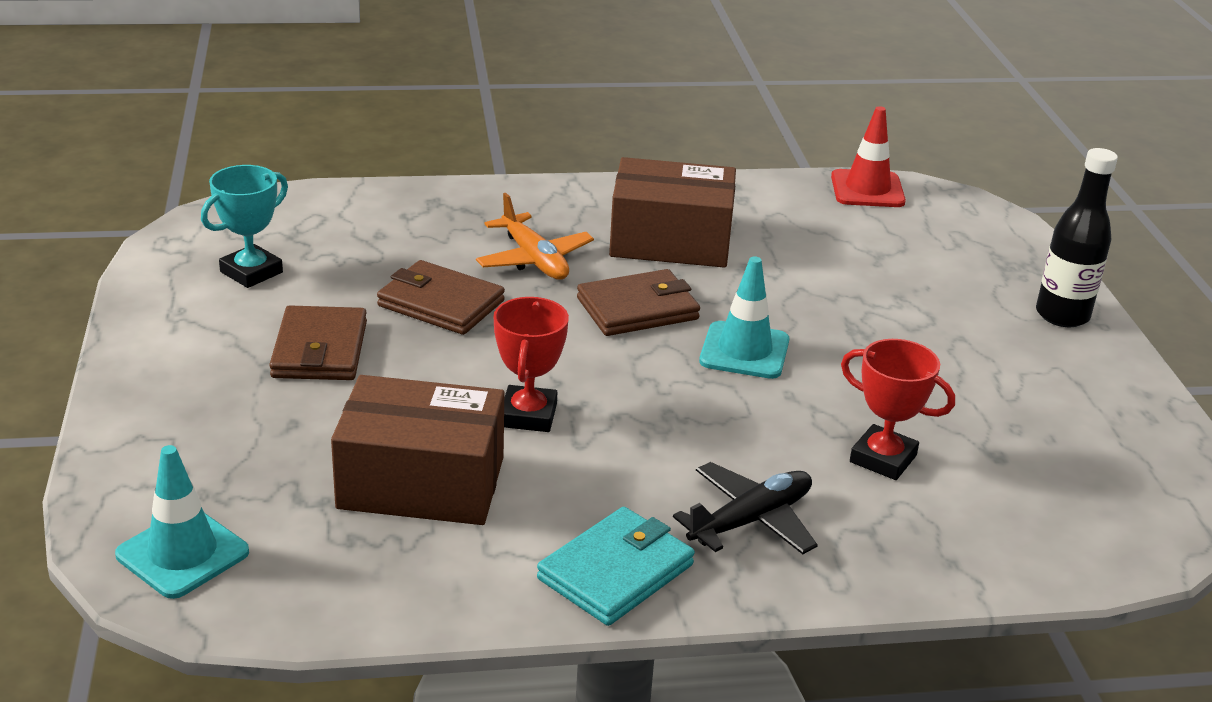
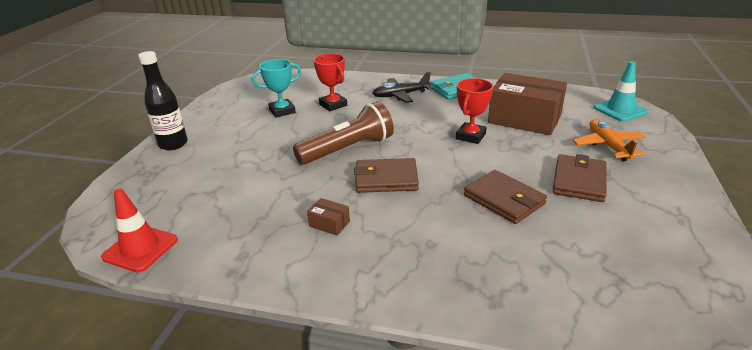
camera: 155 degrees left, 0 degrees up
(251, 272) = (642, 245): turquoise trophy -> turquoise trophy (282, 111)
(534, 259) = (432, 223): orange plane -> orange plane (608, 146)
(670, 241) = (329, 224): brown box -> brown box, size x0.40
(744, 351) = (348, 149): turquoise traffic cone -> brown flashlight

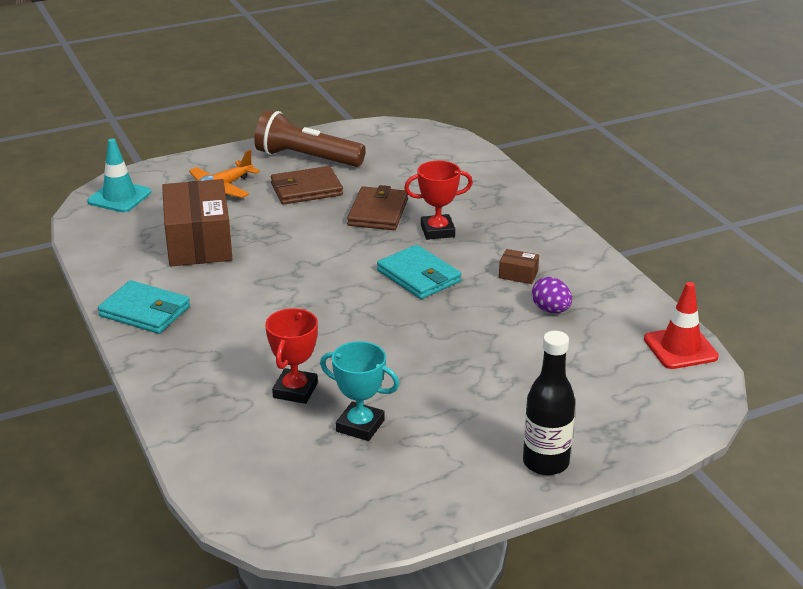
camera: 130 degrees left, 0 degrees up
(269, 214) = (551, 310): none -> purple egg
(329, 224) = (518, 274): brown box -> brown box turned 60 degrees counterclockwise
(348, 149) = (393, 322): brown flashlight -> brown flashlight (307, 158)
(386, 179) = (418, 276): brown wallet -> turquoise wallet
(400, 95) = (207, 348): black plane -> none
(470, 136) = (277, 260): red trophy -> red trophy (437, 231)

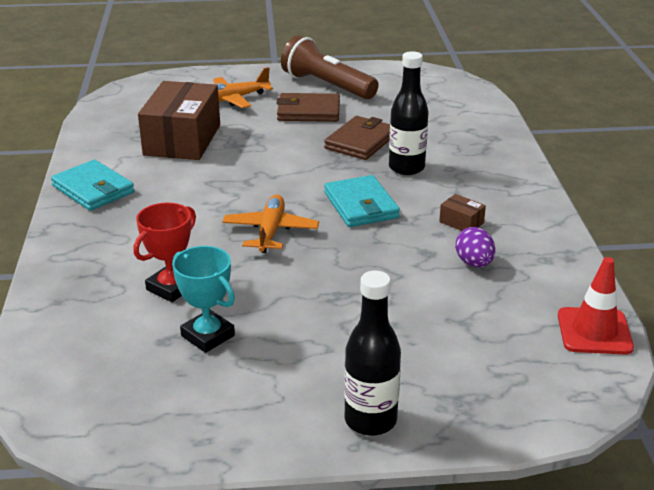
camera: 20 degrees right, 0 degrees up
(119, 197) = (144, 92): turquoise traffic cone -> none
(351, 318) = (270, 231): none -> orange plane
(437, 231) = (406, 168): red trophy -> black bottle

